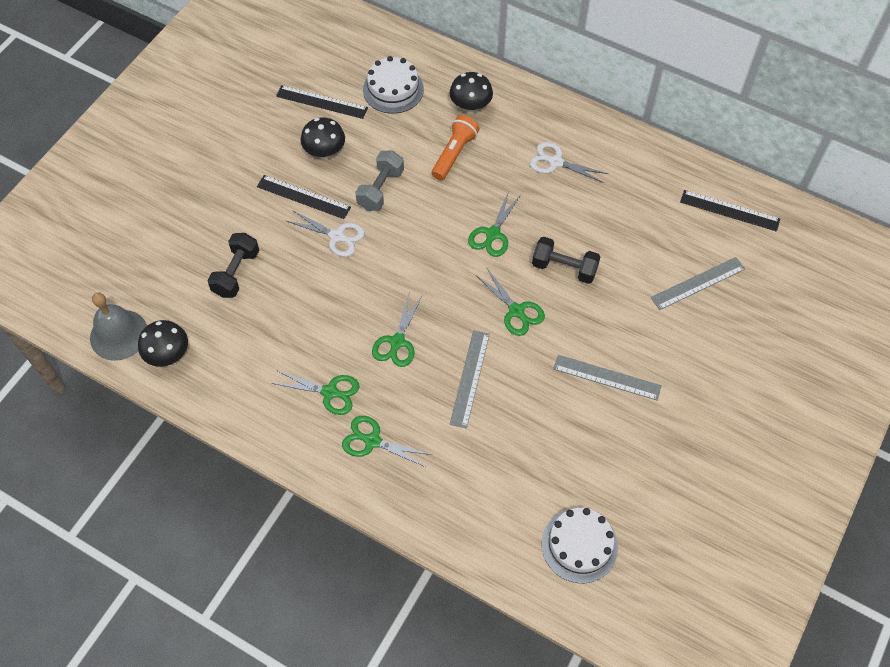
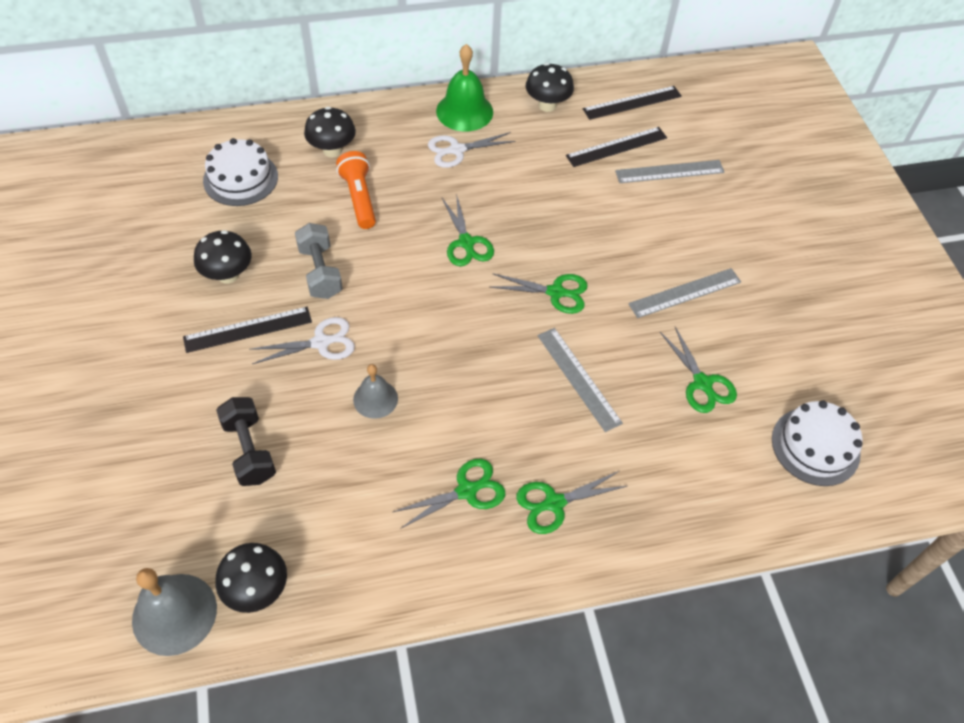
camera: 45 degrees left, 5 degrees down
(321, 102) = (176, 232): black ruler -> black ruler (616, 147)
(333, 296) = (375, 399): none -> grey bell
(397, 342) = (481, 396): green scissors -> green scissors (703, 384)
(564, 268) = (556, 230): black dumbbell -> none
(592, 135) = (464, 111): none -> green bell
(659, 170) = (547, 105): none -> black mushroom
(697, 283) = (669, 171): grey ruler -> grey ruler turned 60 degrees clockwise

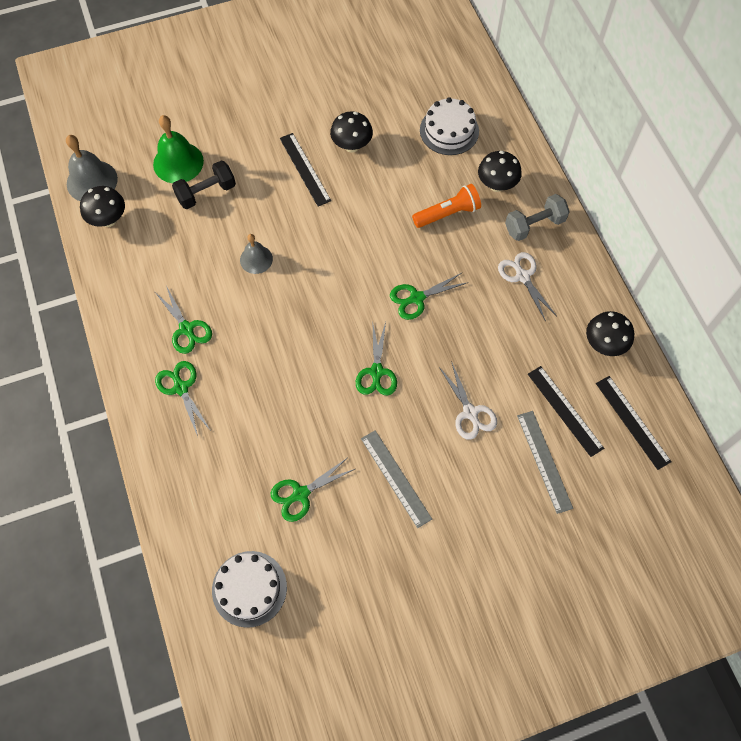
camera: 85 degrees right, 10 degrees up
(320, 272) = (366, 202): grey dumbbell -> grey dumbbell (534, 225)
(322, 342) = (300, 216): white scissors -> white scissors (470, 413)
(464, 111) = (574, 276): green bell -> green bell (178, 162)
(578, 378) = (292, 396): grey ruler -> none

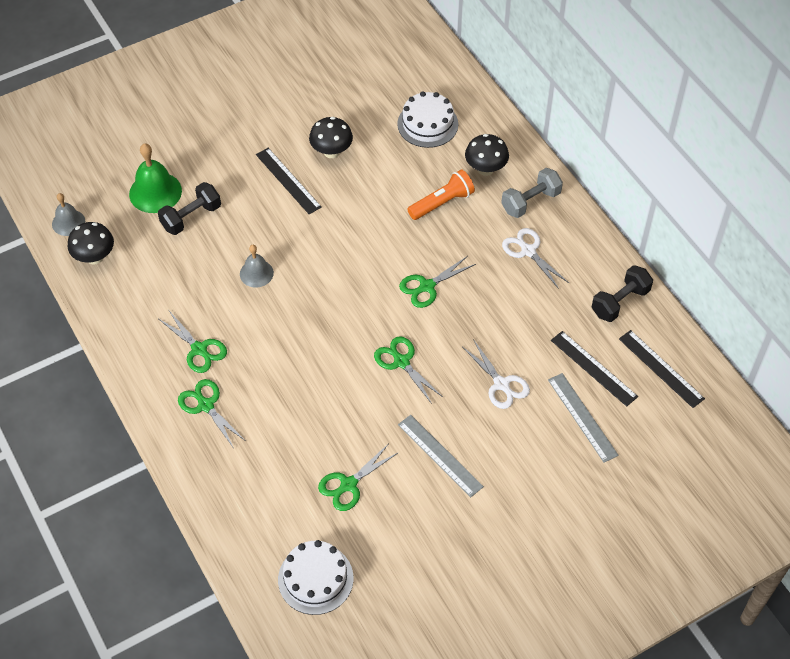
camera: 10 degrees left, 10 degrees down
(92, 181) = (68, 222): grey bell -> grey bell, size x0.62
(376, 372) = (401, 361): green scissors -> green scissors turned 150 degrees clockwise
(604, 344) = (620, 302): black mushroom -> black dumbbell

